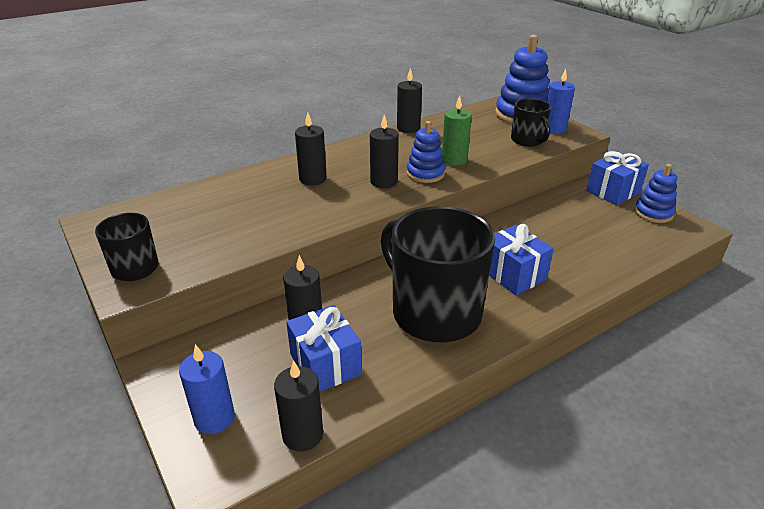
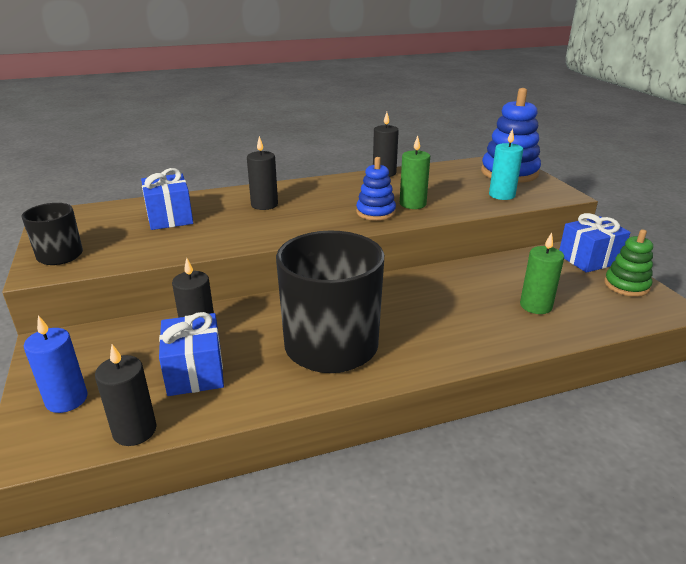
camera: 15 degrees right, 5 degrees down
(384, 181) = (330, 214): black candle -> none
(513, 274) = (433, 321): blue gift -> blue gift (170, 217)
(528, 140) = (502, 195): black mug -> turquoise candle
(554, 129) = (537, 188): blue candle -> none
(591, 244) = (535, 306): none -> green candle
(653, 213) = (626, 285): blue stacking toy -> green stacking toy

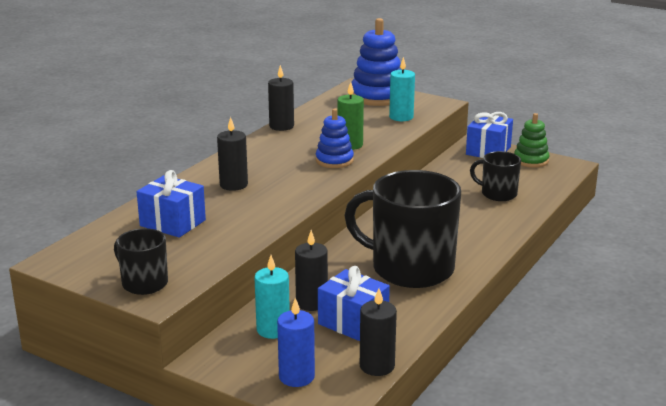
camera: 40 degrees left, 5 degrees down
(132, 343) = (273, 330): none -> turquoise candle
(535, 306) = (497, 194): green candle -> black mug

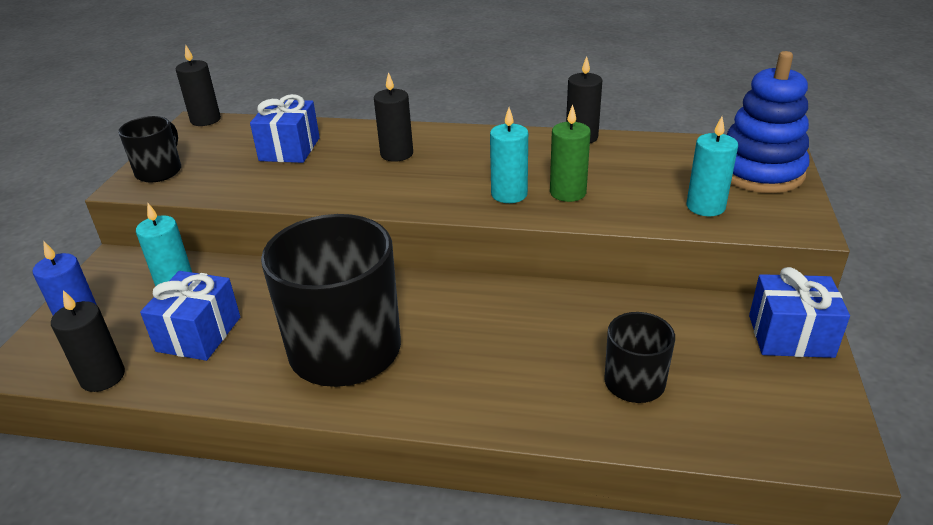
camera: 70 degrees right, 10 degrees up
(311, 303) = (237, 293): black candle -> black candle (205, 120)
(334, 160) = (509, 194): blue stacking toy -> turquoise candle
(531, 160) = (804, 394): green stacking toy -> none

